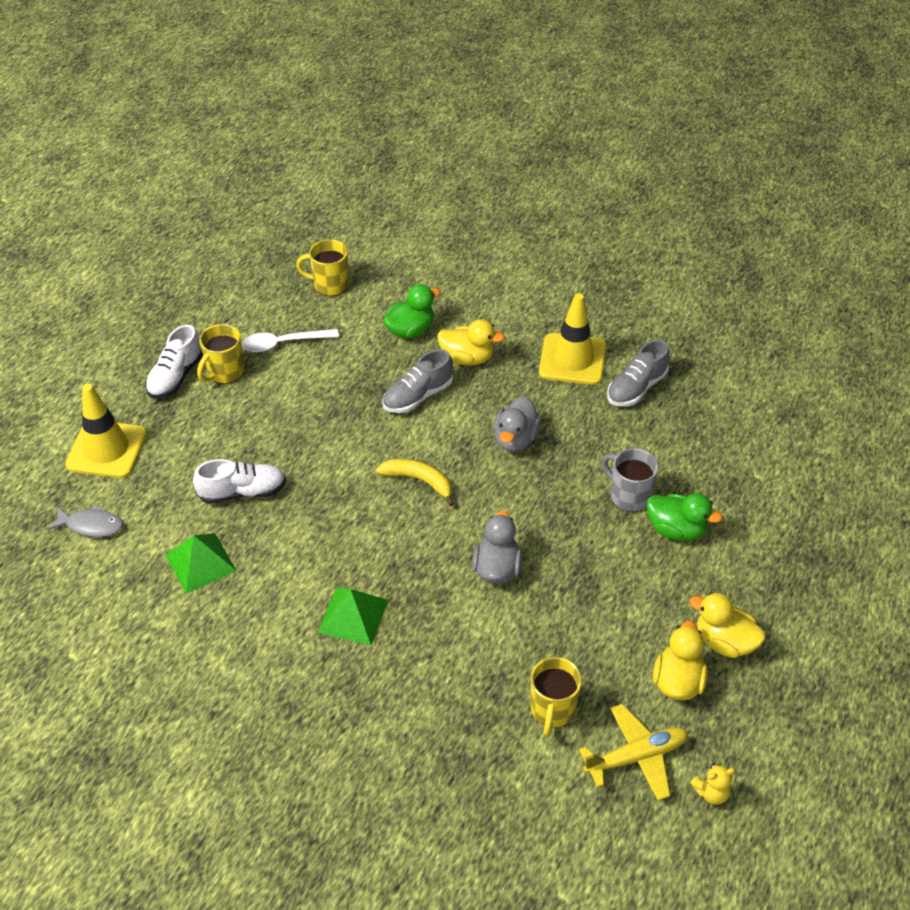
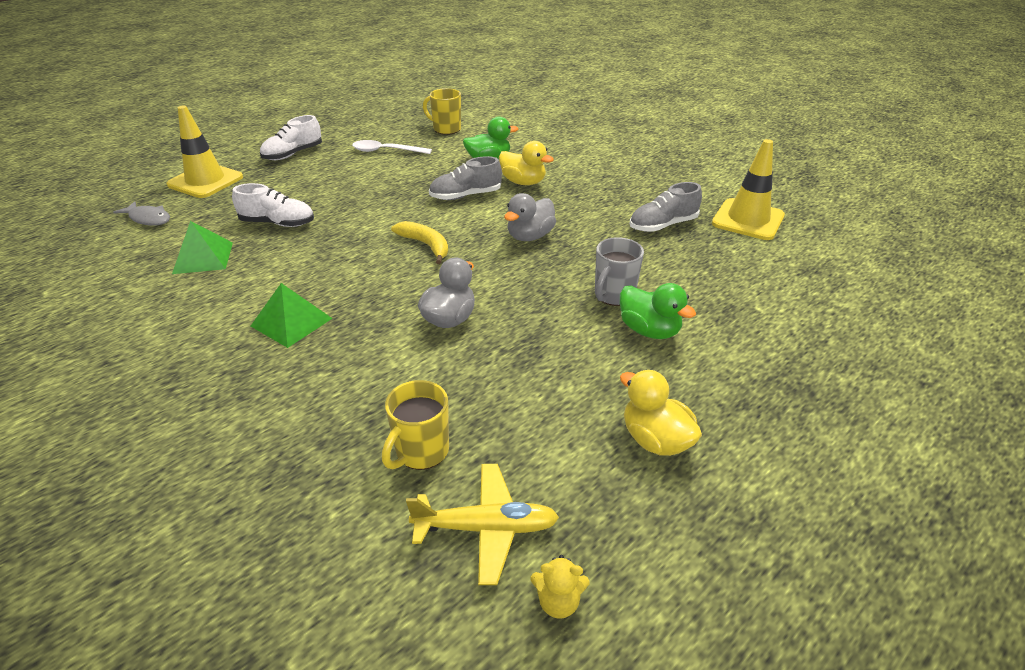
camera: 20 degrees right, 10 degrees down
(225, 372) = (329, 158): yellow mug -> none
(572, 359) = (614, 198): yellow traffic cone -> yellow traffic cone (748, 220)
(629, 496) = (613, 295): grey mug -> grey mug turned 120 degrees counterclockwise
(677, 681) = (580, 464): yellow duck -> none

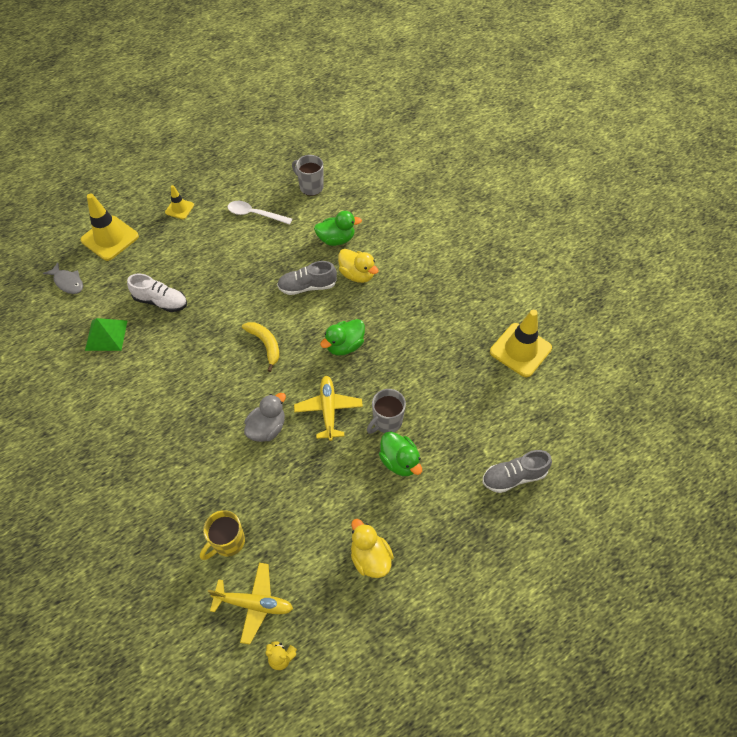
camera: 10 degrees right, 20 degrees up
(291, 322) = (162, 414): green pyramid -> none
(293, 154) = (179, 209): white shoe -> yellow traffic cone
(446, 129) = (310, 187): yellow mug -> grey mug
(530, 236) = (344, 345): grey duck -> green duck
(530, 293) = (328, 409): none -> yellow plane
(663, 225) = (450, 347): grey shoe -> grey shoe (513, 477)

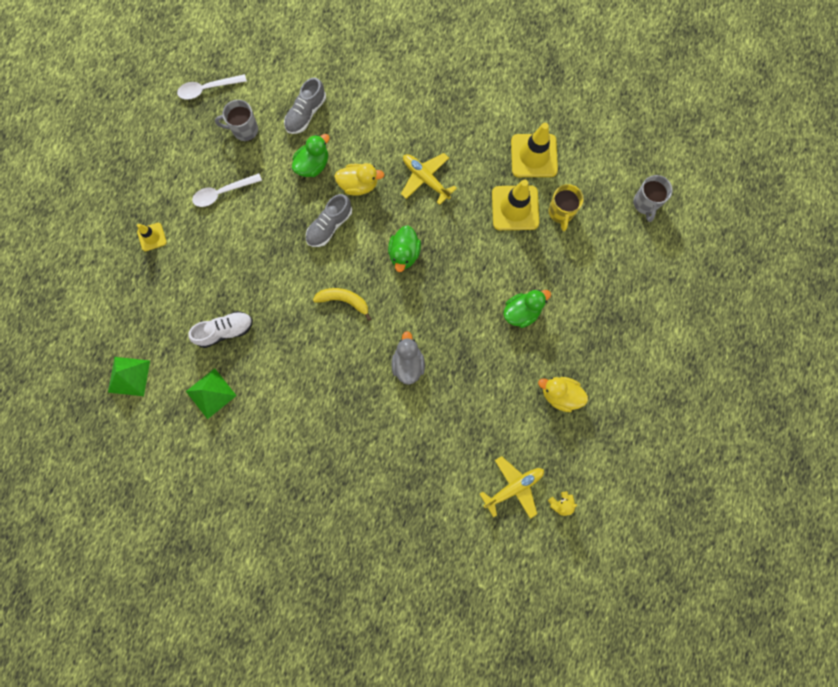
camera: 40 degrees left, 20 degrees up
(68, 282) = (129, 376): grey fish -> green pyramid
(110, 238) = (120, 310): yellow traffic cone -> yellow traffic cone (515, 208)
(228, 542) = (458, 464): yellow mug -> yellow mug (561, 212)
(312, 148) = (207, 89): none -> white spoon
(328, 409) = (438, 314): yellow plane -> yellow plane (425, 179)
(386, 422) = (487, 289): grey mug -> grey mug (645, 204)
(399, 461) = (522, 312): green duck -> green duck turned 45 degrees counterclockwise
(513, 477) = (605, 261): grey shoe -> grey shoe (306, 113)

